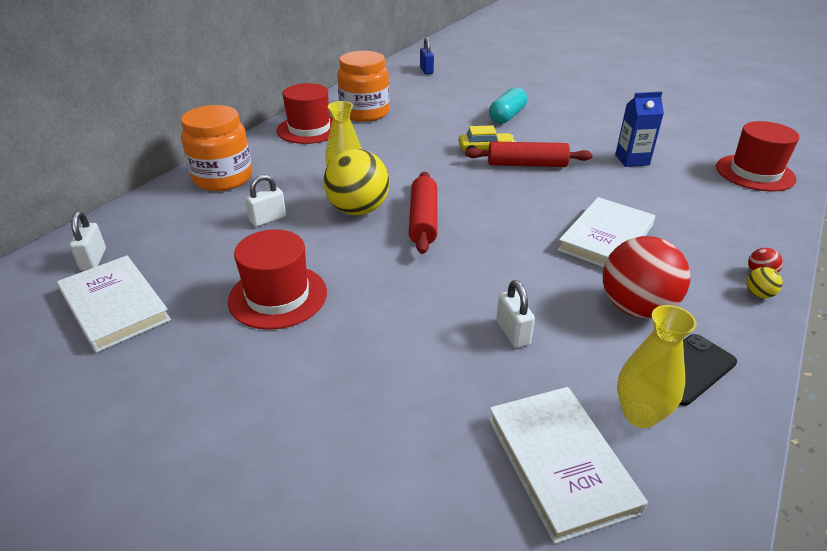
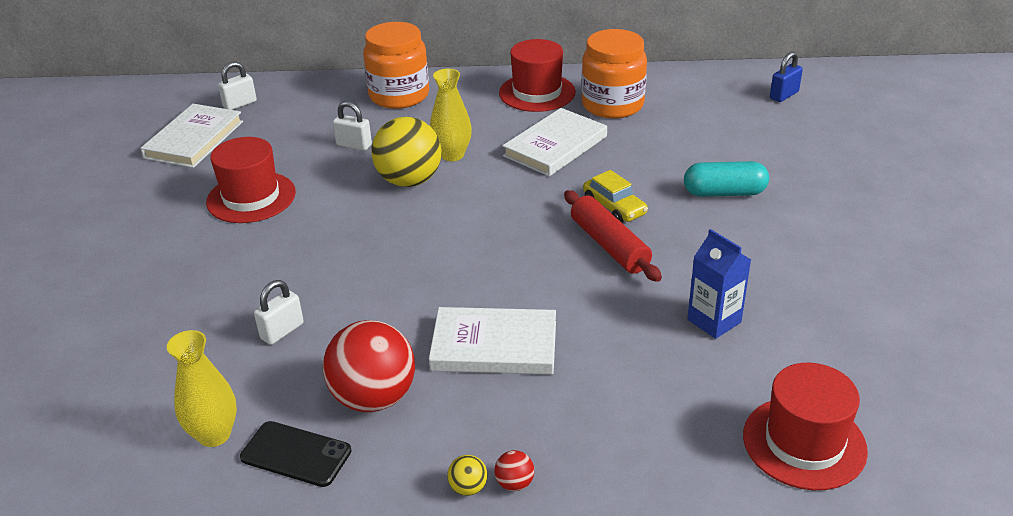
camera: 60 degrees right, 0 degrees up
(423, 220) = (424, 221): red rolling pin -> none
(560, 463) = (136, 403): white book -> white book (555, 146)

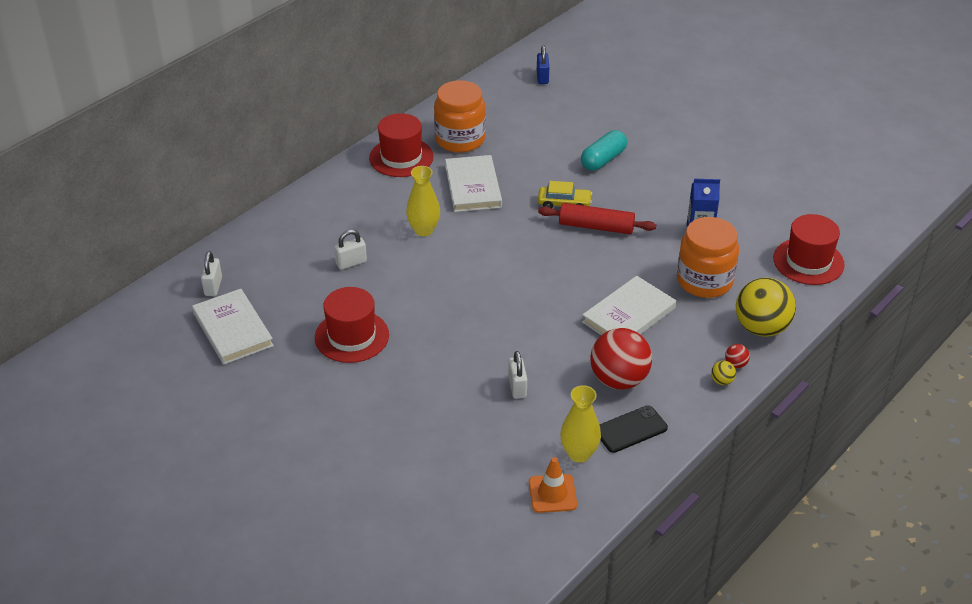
camera: 50 degrees left, 5 degrees up
(128, 450) = (552, 493): none -> orange traffic cone
(399, 96) = (316, 212): orange jar -> orange jar (704, 281)
(409, 181) = (428, 262): yellow ball -> yellow ball (761, 328)

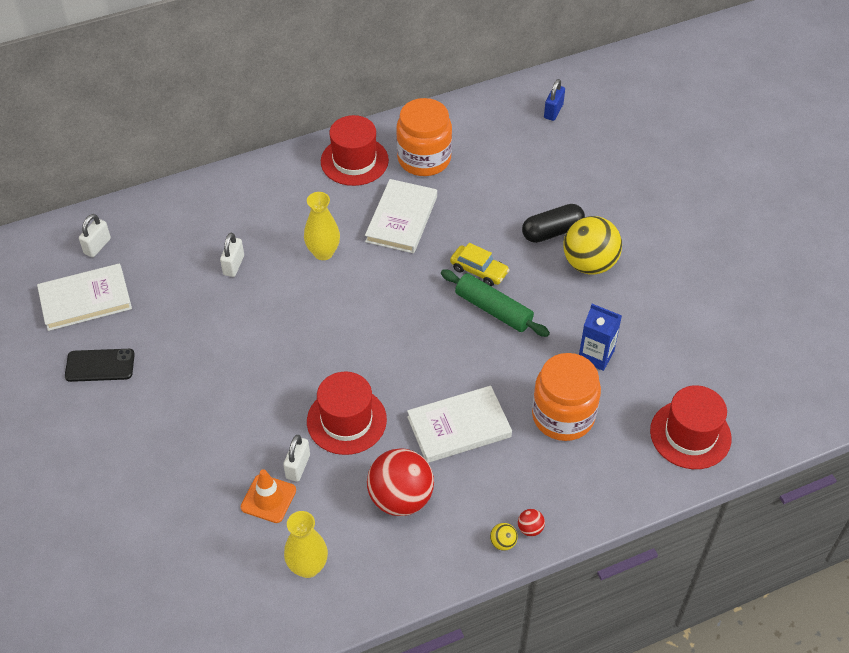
camera: 25 degrees right, 10 degrees up
(233, 329) = (85, 300): white book -> white book turned 75 degrees clockwise
(351, 263) = (233, 265): white padlock -> white padlock turned 75 degrees counterclockwise
(351, 336) = (183, 348): red hat -> red hat (346, 420)
(552, 493) = (254, 601): orange traffic cone -> orange traffic cone (268, 499)
(596, 227) = (493, 310): red rolling pin -> green rolling pin
(603, 160) = (552, 232): turquoise capsule -> black capsule
(630, 429) = (375, 560): black phone -> black phone (100, 365)
(761, 328) = (585, 496): yellow ball -> yellow ball (589, 264)

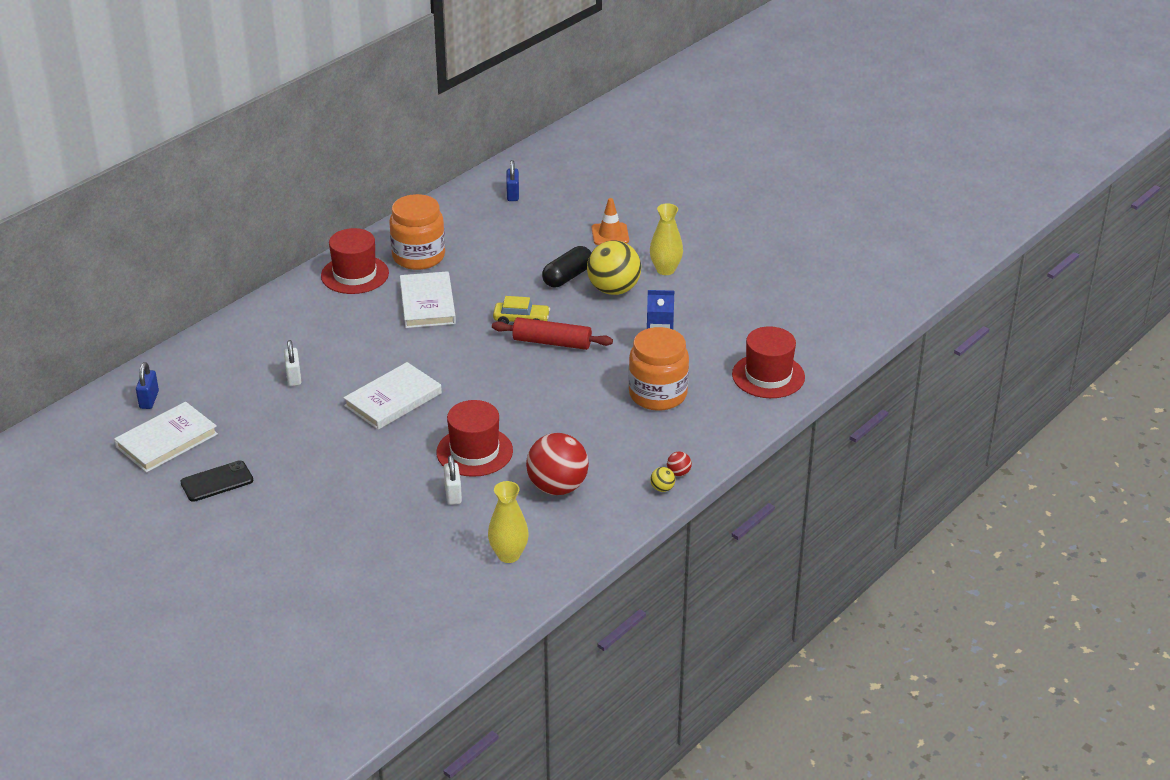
camera: 25 degrees left, 15 degrees down
(97, 246) = (149, 400): white padlock -> blue padlock
(268, 499) = (442, 523): orange traffic cone -> orange traffic cone (610, 234)
(323, 252) = (372, 345): yellow vase -> yellow vase (665, 270)
(459, 427) = (575, 427): white book -> white book (393, 400)
(493, 310) = (552, 342): green rolling pin -> red rolling pin

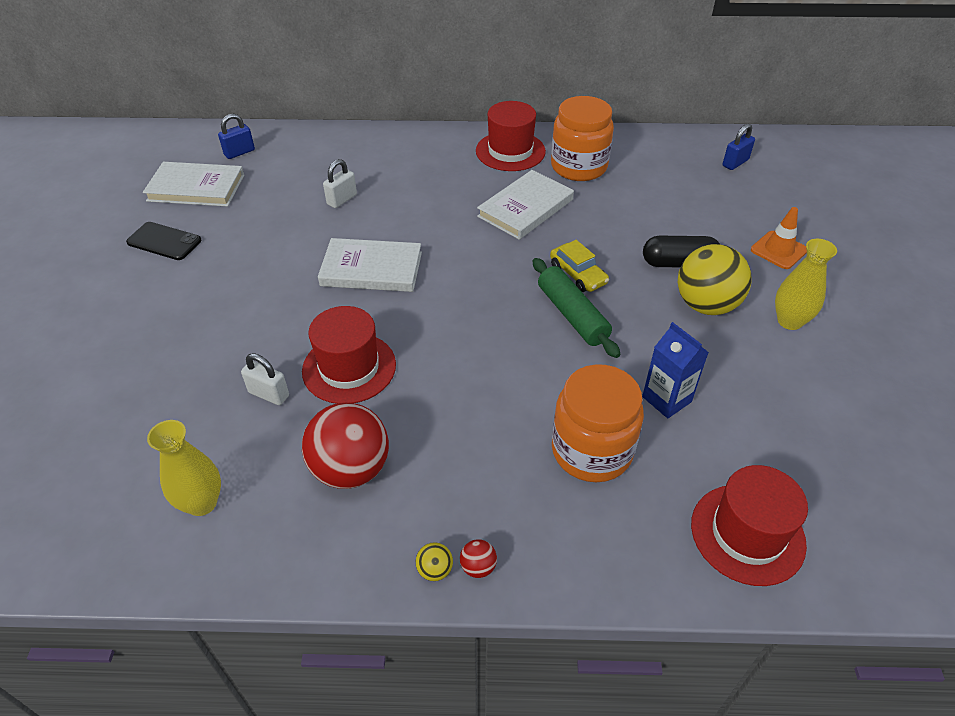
camera: 50 degrees right, 10 degrees up
(453, 494) = (269, 394): white padlock -> white padlock turned 75 degrees clockwise
(552, 342) = (572, 315): red rolling pin -> green rolling pin

